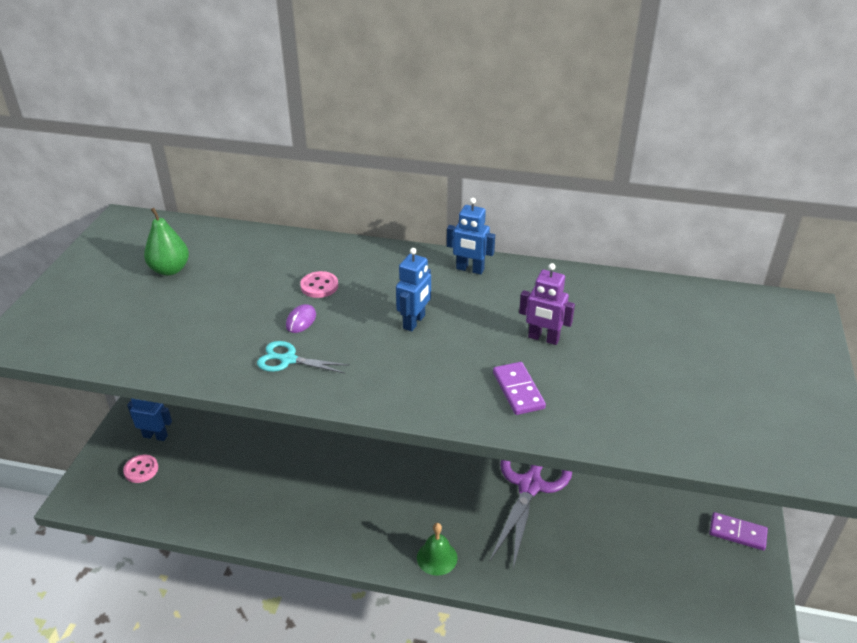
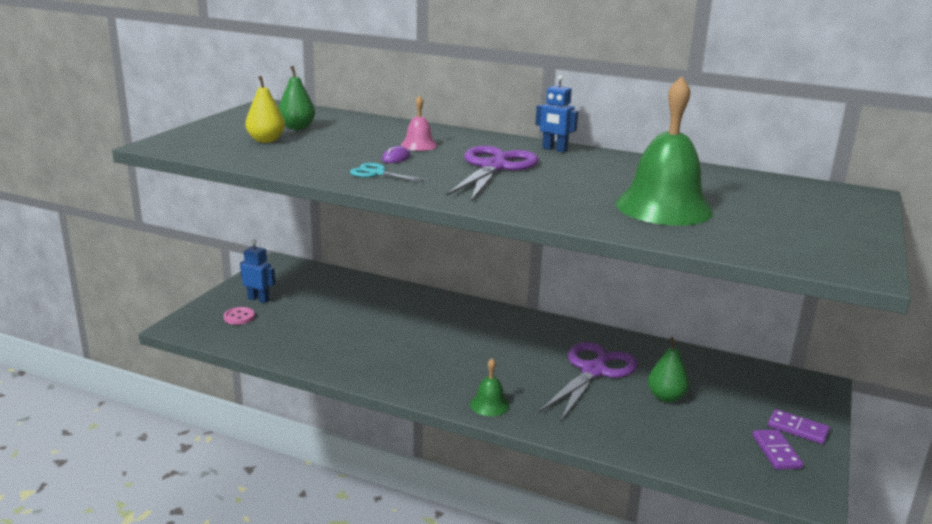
camera: 10 degrees right, 15 degrees down
(141, 306) = (266, 140): none -> yellow pear
(319, 286) = (419, 145): pink button -> pink bell
(414, 322) = (494, 167): blue robot -> purple scissors
(518, 390) = (573, 206): purple domino -> purple domino (776, 452)
(543, 338) = (607, 185): purple robot -> none
(607, 511) = (666, 397): none -> green pear
(612, 375) = (663, 207): none -> green bell

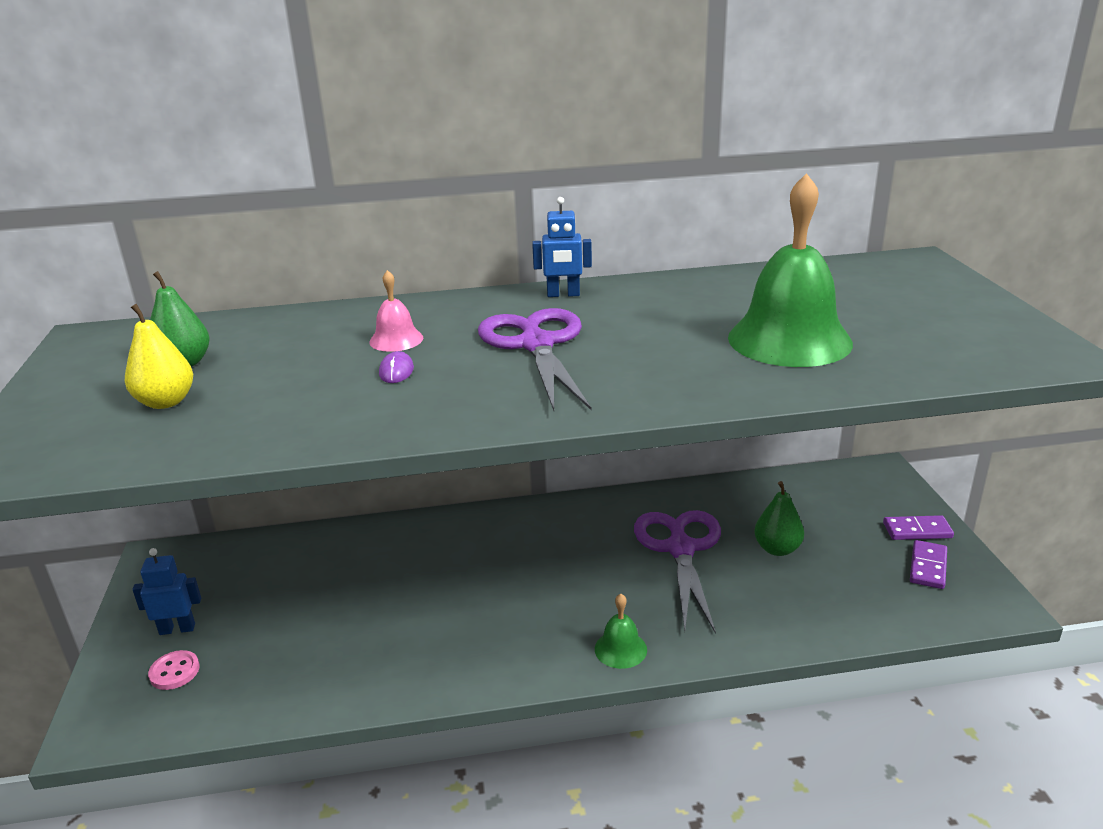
camera: 30 degrees left, 5 degrees up
(377, 173) = (408, 406): turquoise scissors -> none
(776, 452) = (927, 567): purple domino -> purple domino turned 60 degrees clockwise

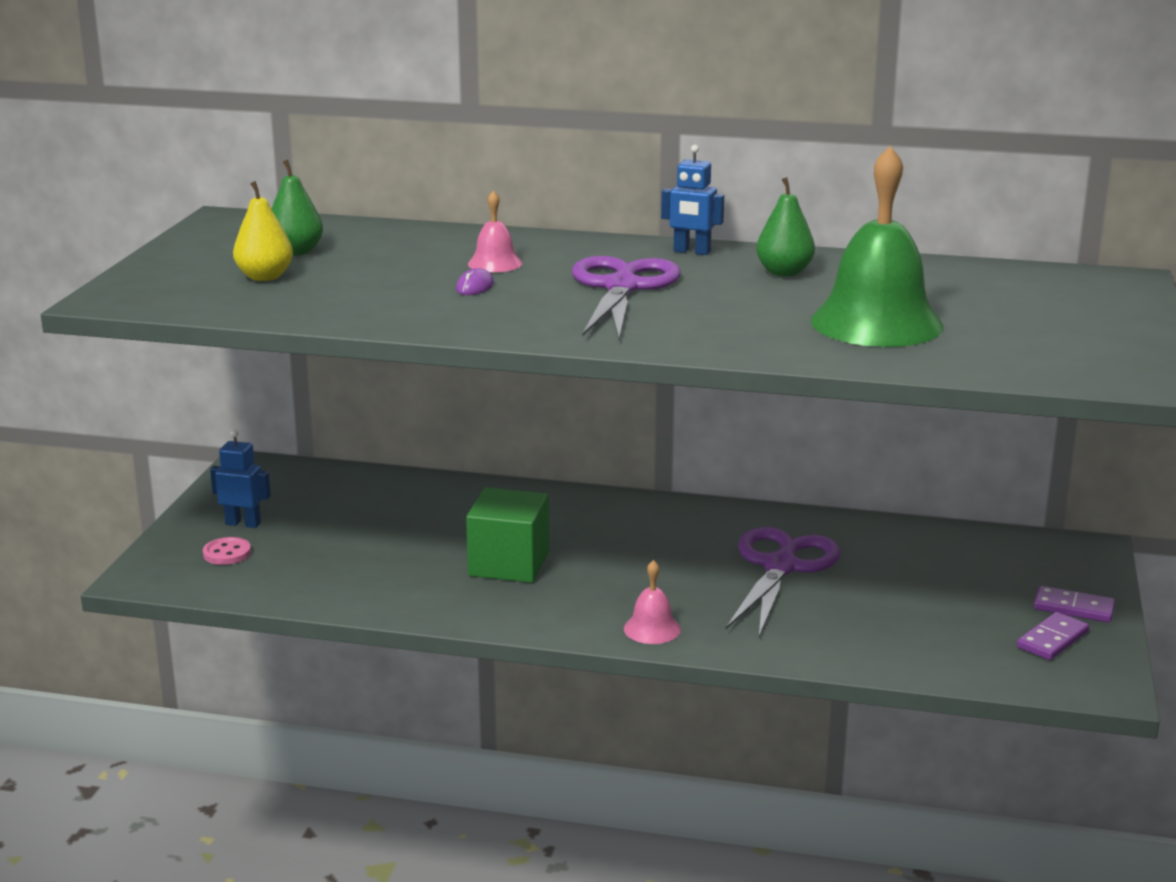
camera: 20 degrees right, 5 degrees down
(454, 608) = (509, 564): none -> green cube
(620, 649) = (652, 629): green bell -> pink bell
(777, 549) = (890, 589): green pear -> green pear (784, 273)

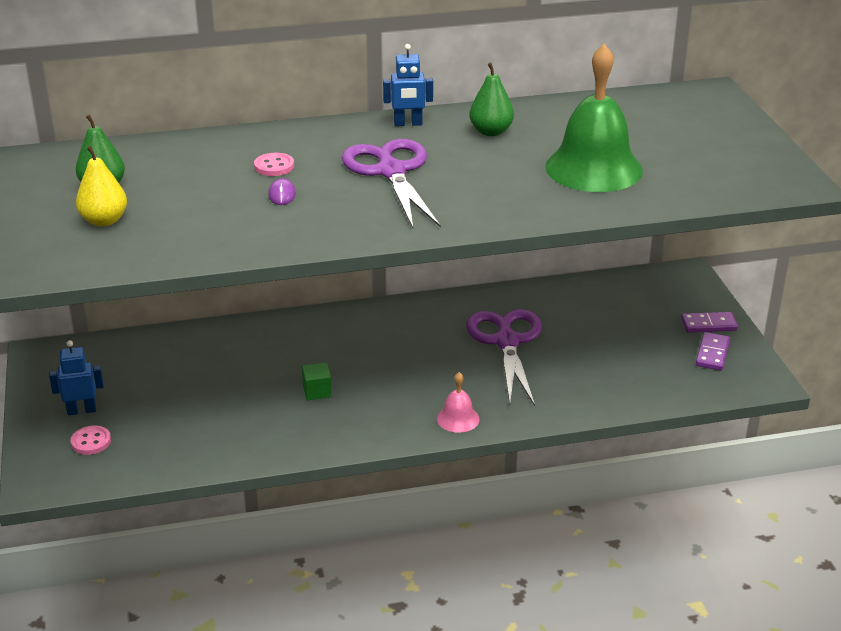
camera: 25 degrees left, 10 degrees up
(495, 263) = (274, 166): pink bell -> pink button
(509, 564) = (317, 391): green cube -> green cube, size x0.49

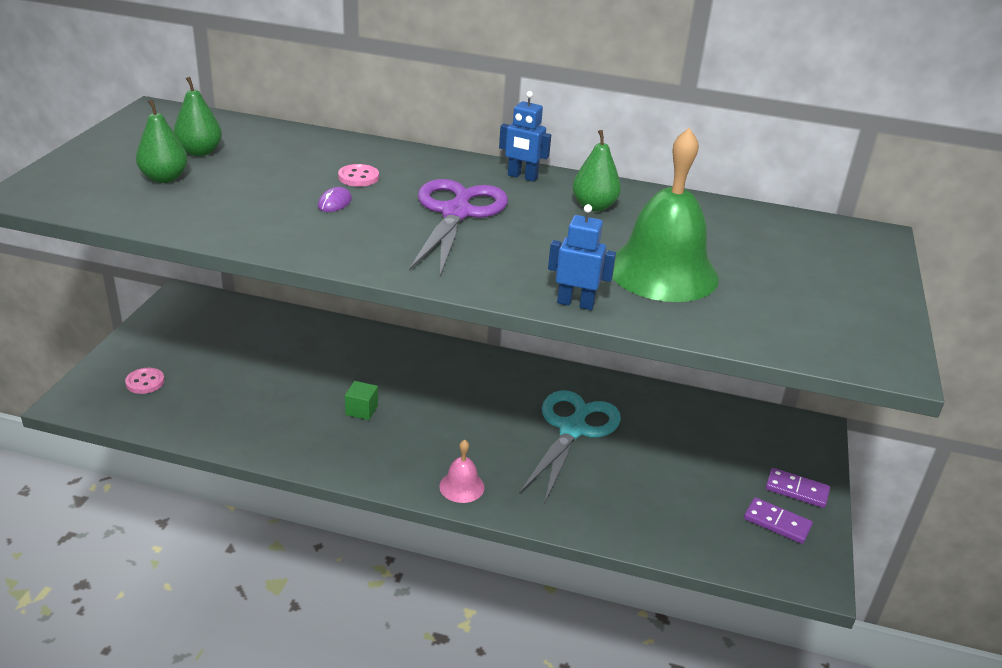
camera: 25 degrees right, 0 degrees up
(82, 410) = (165, 353): blue robot -> blue robot (575, 303)
(104, 221) = (164, 178): yellow pear -> green pear
(507, 342) = (572, 430): purple scissors -> turquoise scissors
(712, 353) = (777, 523): purple domino -> purple domino turned 75 degrees clockwise

